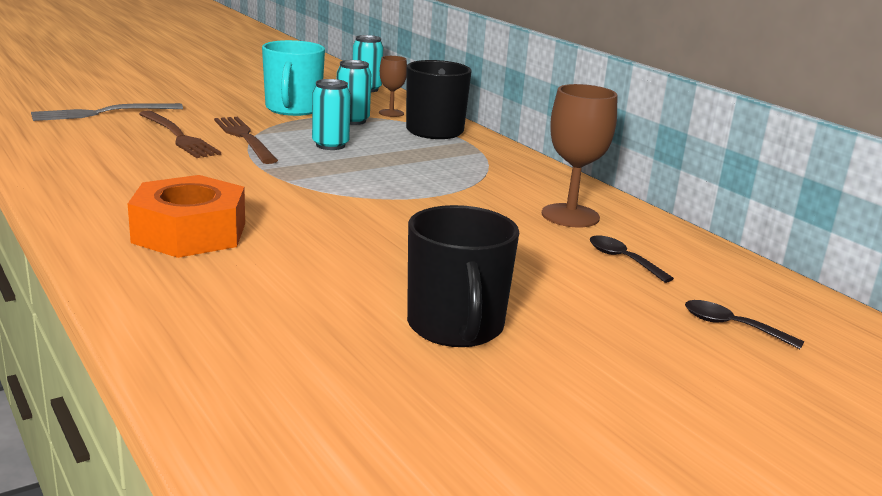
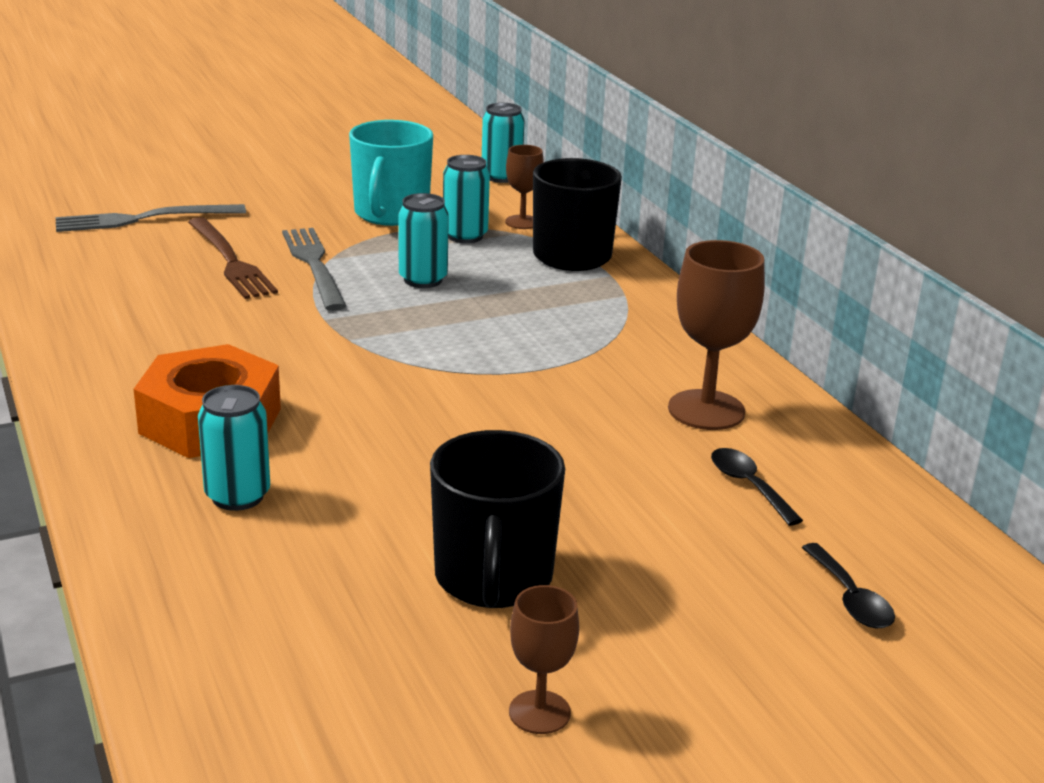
camera: 10 degrees right, 5 degrees up
(226, 281) = (237, 496): none -> turquoise can
(244, 138) = (314, 265): brown fork -> grey fork
(531, 418) = (539, 712): none -> brown goblet
(732, 326) = (850, 598): black spoon -> black spoon turned 150 degrees counterclockwise

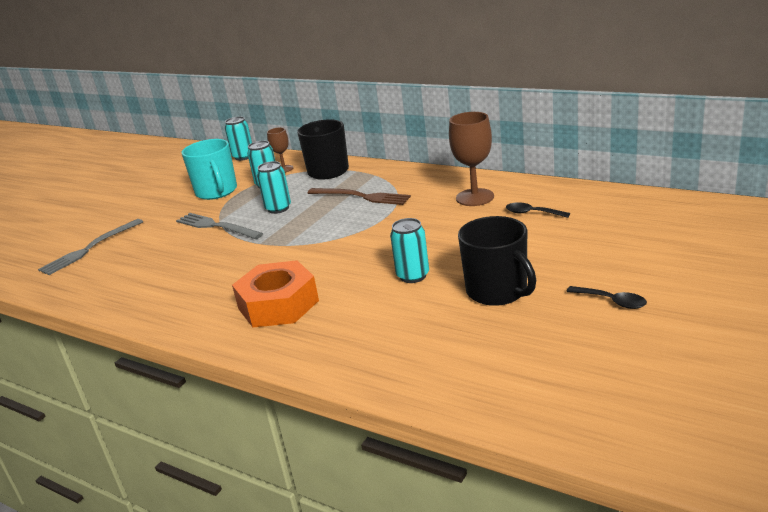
camera: 30 degrees left, 0 degrees up
(230, 261) = (170, 244): brown fork -> brown fork (361, 197)
(237, 496) = (343, 323): turquoise can -> turquoise can (413, 276)
(539, 712) = (590, 321): brown goblet -> none
(850, 598) = (624, 228): black spoon -> black spoon (612, 301)

